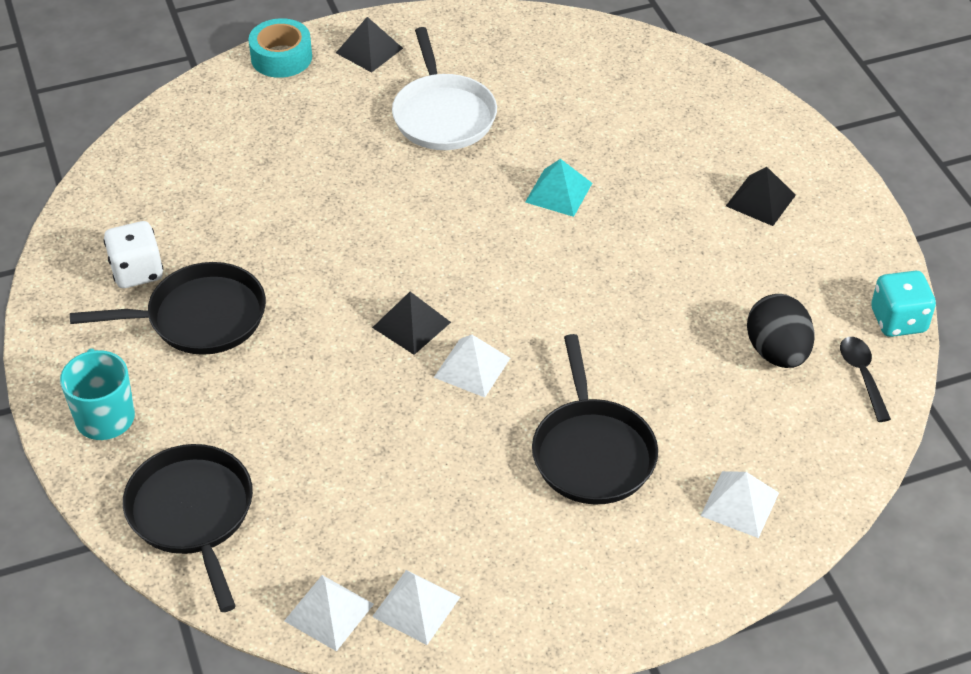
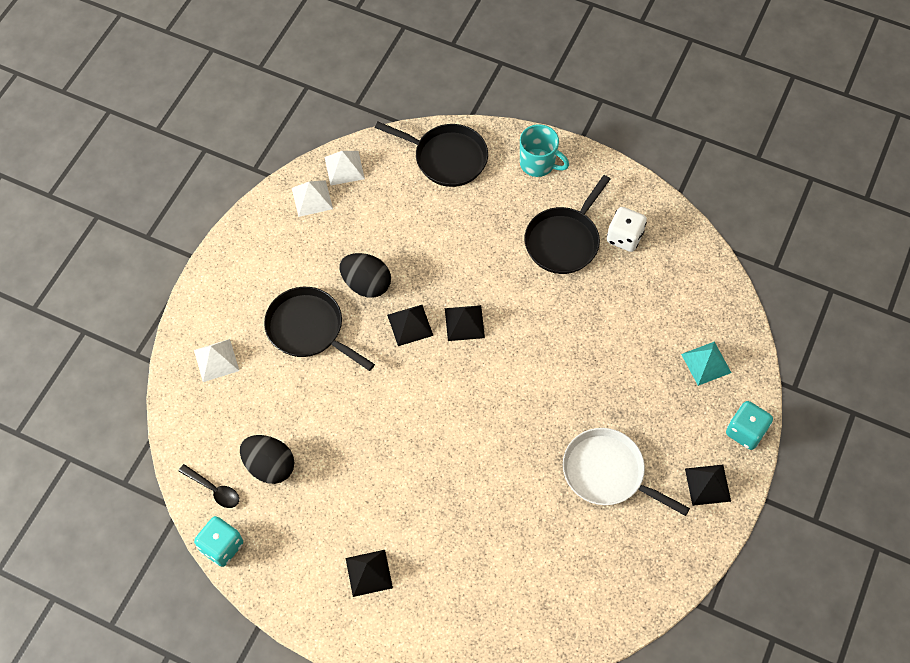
camera: 135 degrees right, 15 degrees up
(281, 57) = (745, 432): turquoise tape -> turquoise dice
(470, 447) = (366, 284): none -> black egg
(472, 367) = (410, 325): white pyramid -> black pyramid
(558, 192) = (484, 474): turquoise pyramid -> turquoise pyramid (706, 363)

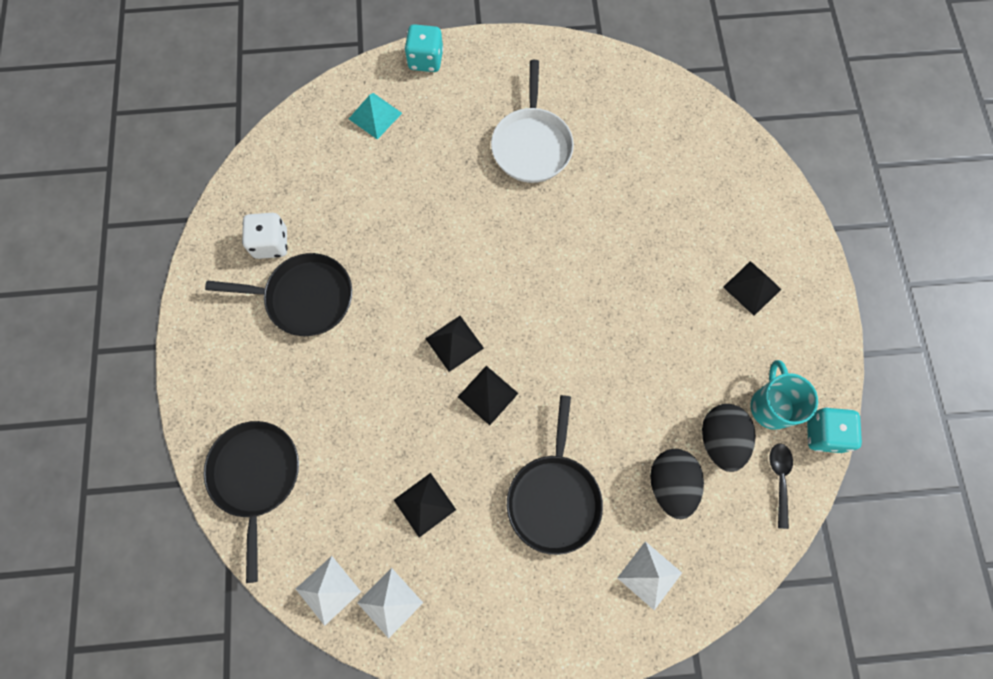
camera: 120 degrees left, 10 degrees up
(366, 284) = (466, 468): black egg -> black egg (670, 484)
(538, 164) = (217, 372): turquoise mug -> turquoise mug (771, 406)
(708, 484) = (493, 67): black pyramid -> black pyramid (424, 504)

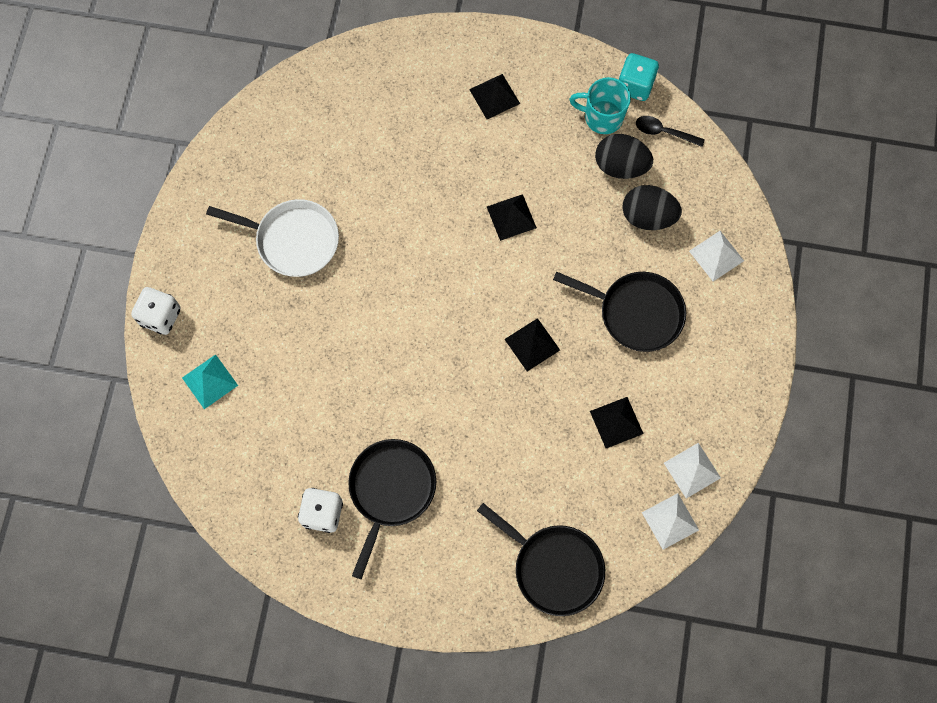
camera: 75 degrees left, 0 degrees up
(256, 476) = (554, 567): black pan -> black pan turned 150 degrees counterclockwise
(426, 60) = (160, 316): turquoise dice -> white dice
(454, 343) = (475, 361): black pyramid -> black pyramid (511, 217)

